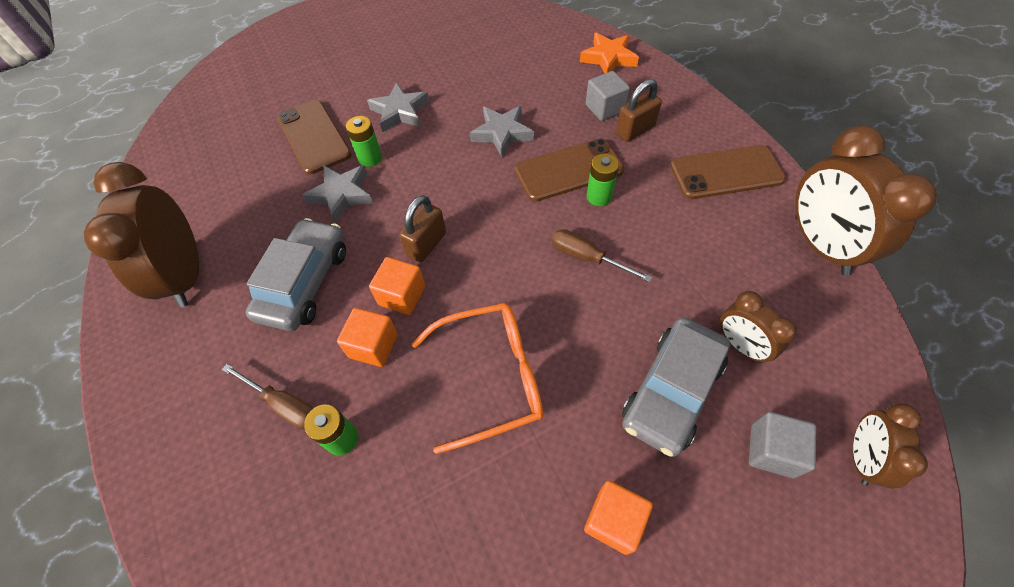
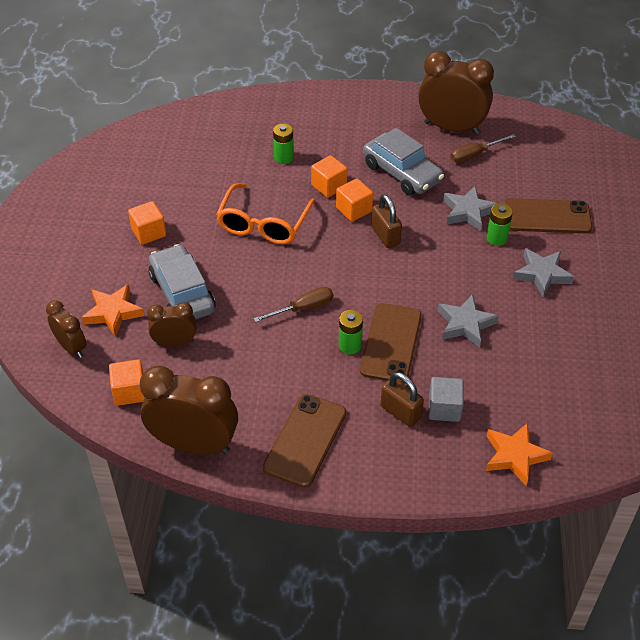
camera: 120 degrees right, 10 degrees down
(284, 405) = (323, 143): brown screwdriver -> brown screwdriver (475, 155)
(635, 130) = (400, 412): brown padlock -> brown padlock turned 45 degrees counterclockwise
(772, 450) = (113, 313): grey cube -> orange star
(837, 342) = (130, 392): none -> orange cube

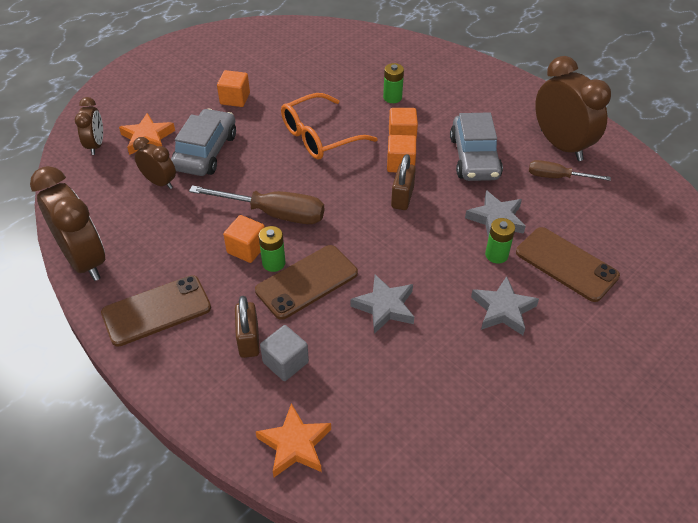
camera: 40 degrees right, 0 degrees up
(130, 392) = (92, 197): orange cube -> orange cube (247, 249)
(303, 308) = (273, 213): brown screwdriver -> brown screwdriver, size x1.66

